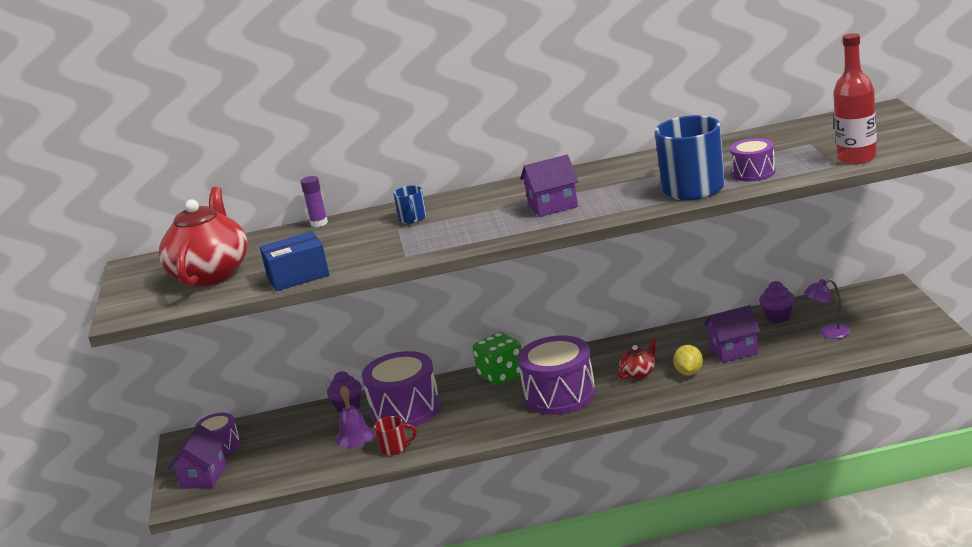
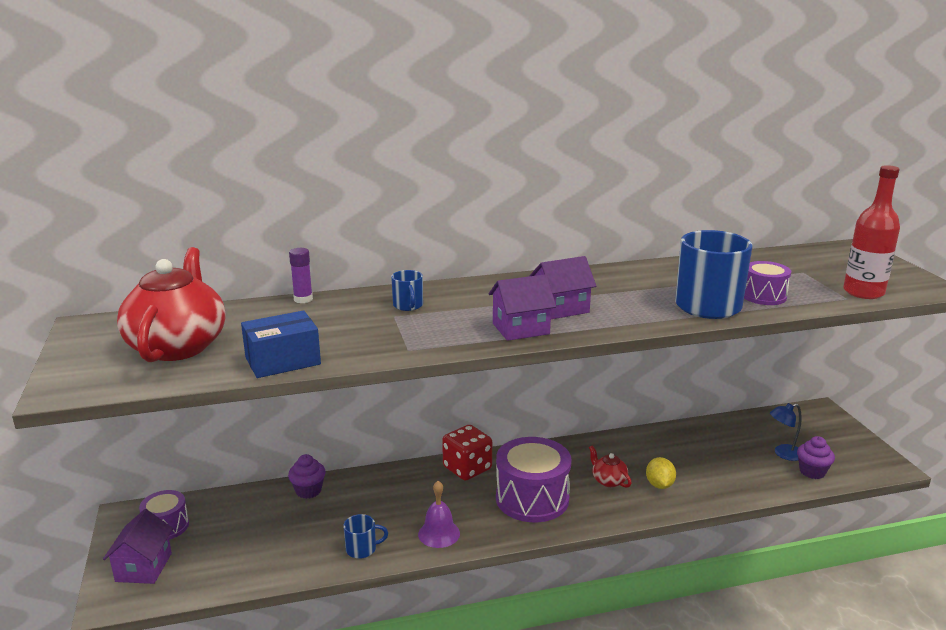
camera: 10 degrees left, 0 degrees up
(355, 437) = (317, 529): purple bell -> purple bell (439, 533)
(395, 448) = (362, 549): red mug -> blue mug
(405, 410) = (370, 500): purple drum -> none
(501, 375) = (467, 468): green dice -> red dice
(639, 373) = (608, 480): red teapot -> red teapot turned 75 degrees counterclockwise
(733, 351) = (696, 464): purple house -> purple house (520, 329)
(778, 317) = (728, 431): purple cupcake -> purple cupcake (812, 472)
(828, 333) = (783, 454): purple lamp -> blue lamp

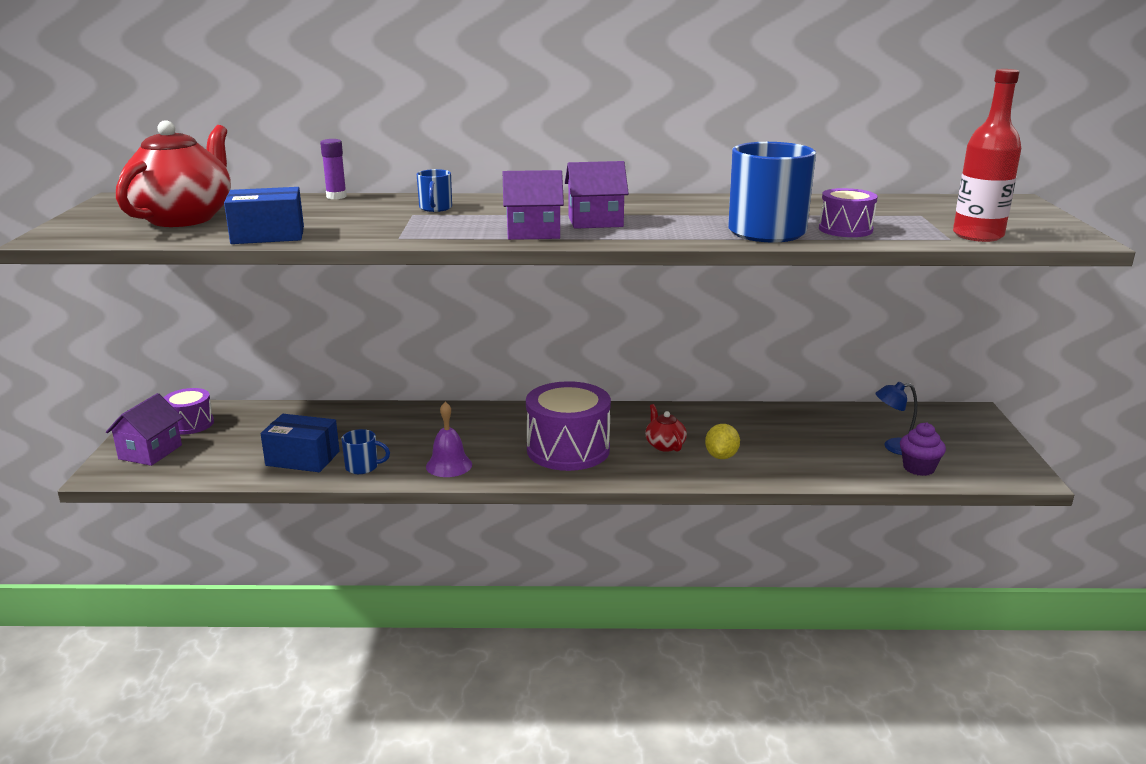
camera: 15 degrees right, 0 degrees up
(300, 549) = (303, 458): none -> blue box
(308, 491) = (342, 413): purple cupcake -> none
(467, 468) = (516, 415): red dice -> none

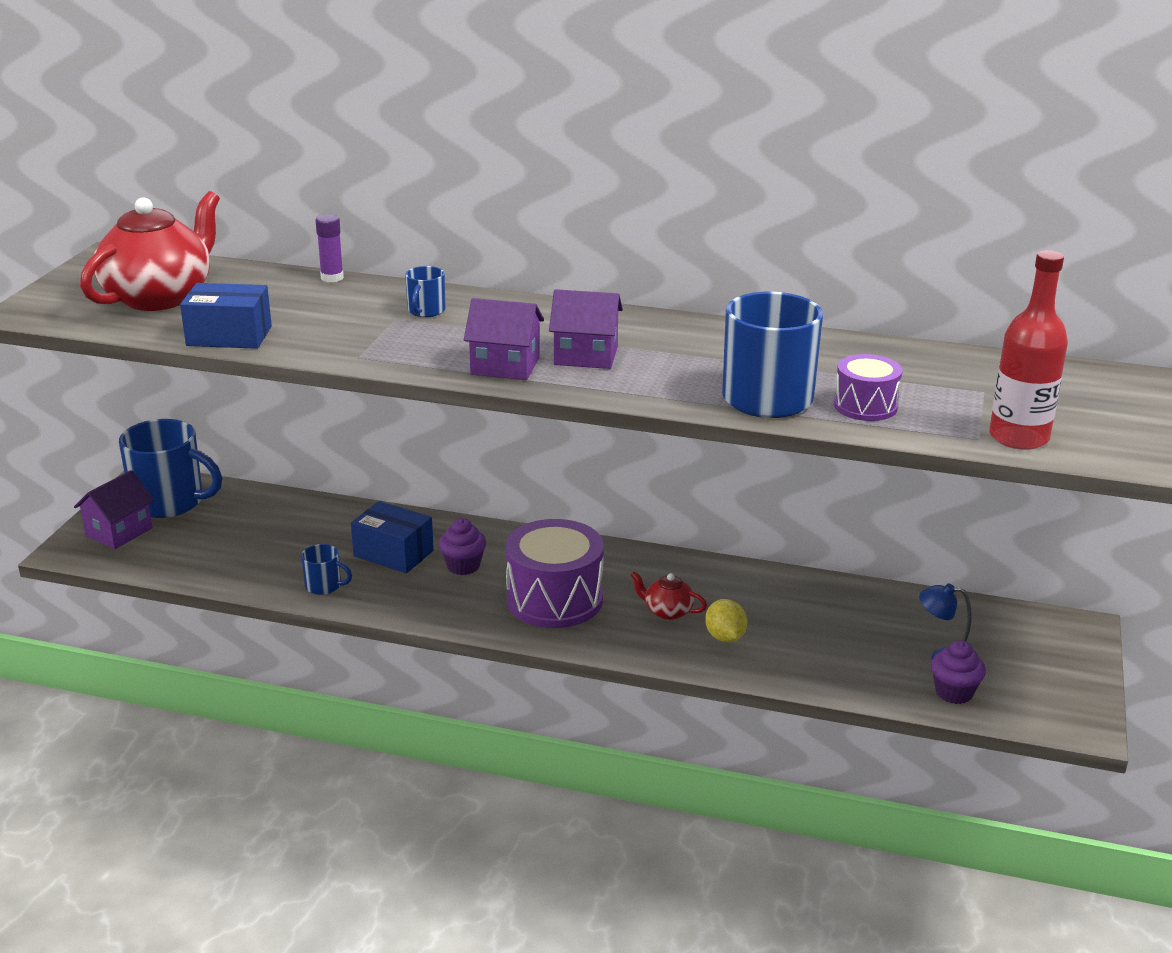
camera: 15 degrees right, 5 degrees up
(190, 424) = (170, 502): purple drum -> blue mug
(303, 458) = (267, 565): blue box -> blue box (393, 553)
(449, 465) = (415, 599): purple bell -> none
(478, 436) = (463, 566): none -> purple cupcake
(664, 445) = (667, 611): red teapot -> red teapot turned 60 degrees counterclockwise
(721, 456) = (725, 637): yellow lemon -> yellow lemon turned 45 degrees counterclockwise

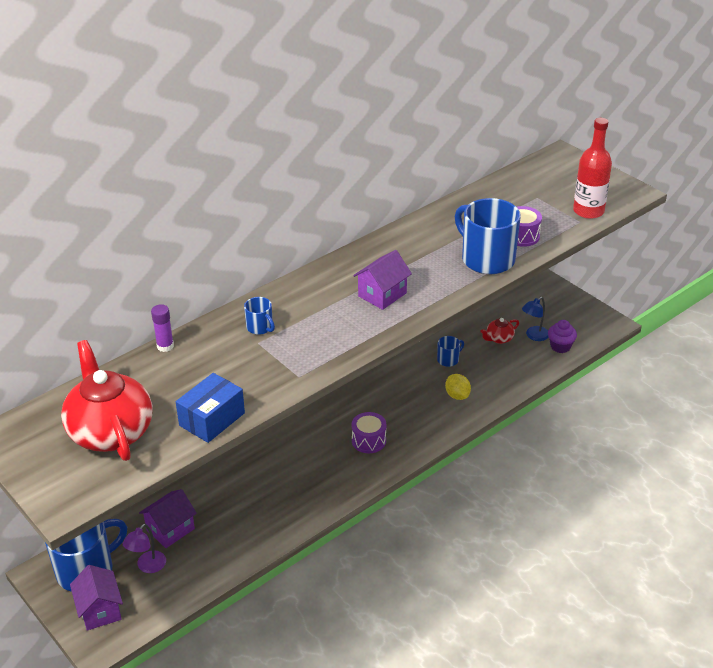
camera: 55 degrees left, 10 degrees up
(204, 534) = (147, 566): none -> purple lamp
(324, 586) = (266, 530): blue mug -> blue mug (448, 360)
(393, 553) = (259, 486): blue box -> none
(463, 566) = (301, 462): purple cupcake -> none
(505, 366) = (367, 327): purple house -> purple house (170, 529)
(554, 599) = (369, 441): purple drum -> purple drum, size x0.56
(667, 611) = (417, 404): red teapot -> red teapot (499, 339)
(725, 637) = (457, 395): yellow lemon -> yellow lemon turned 45 degrees clockwise

